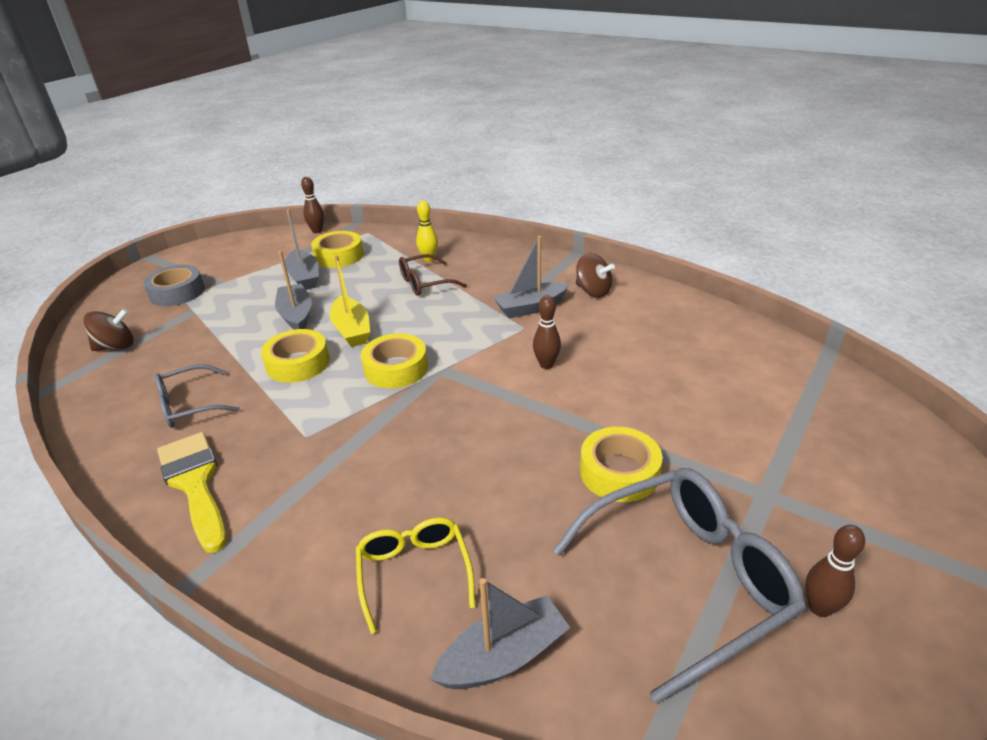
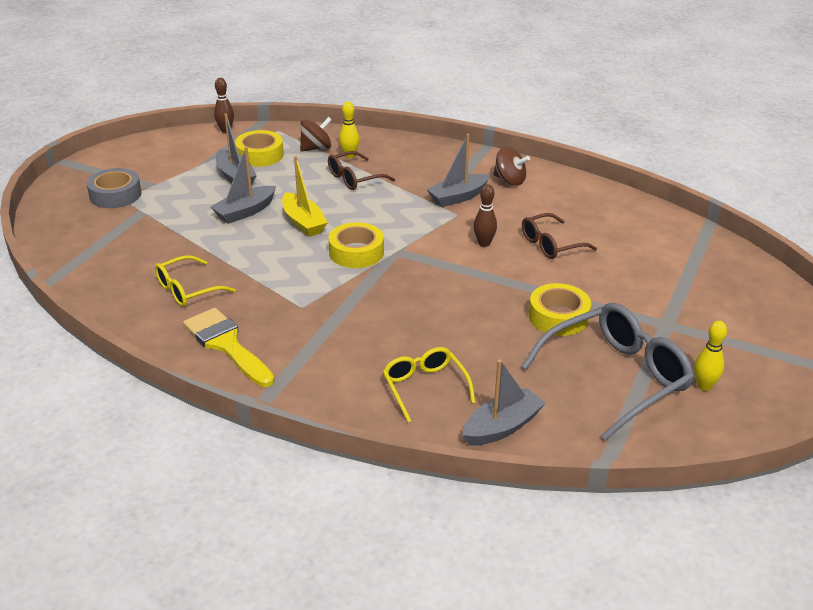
camera: 10 degrees left, 0 degrees up
(116, 346) = (87, 246): brown spinning top -> brown spinning top (316, 148)
(189, 405) = (187, 290): grey glasses -> yellow glasses
(296, 315) = (245, 212): grey boat -> grey boat turned 105 degrees counterclockwise
(298, 363) = (267, 252): yellow tape -> none
(626, 370) = (550, 244): none -> brown glasses
(819, 608) = (704, 386): brown bowling pin -> yellow bowling pin

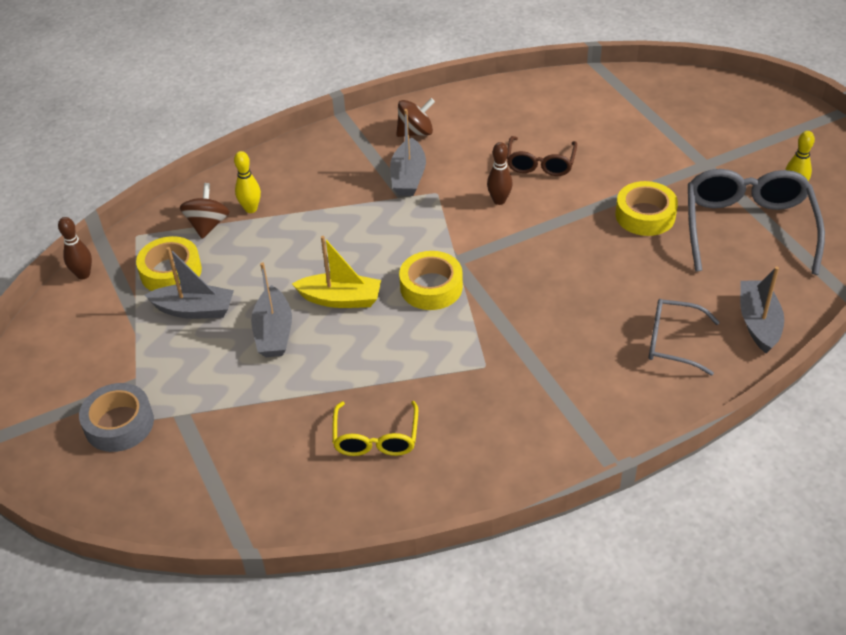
camera: 50 degrees left, 10 degrees up
(226, 345) = (498, 447): yellow brush -> none
(354, 178) = (298, 226): brown glasses -> none
(424, 387) = (672, 342): yellow glasses -> grey glasses

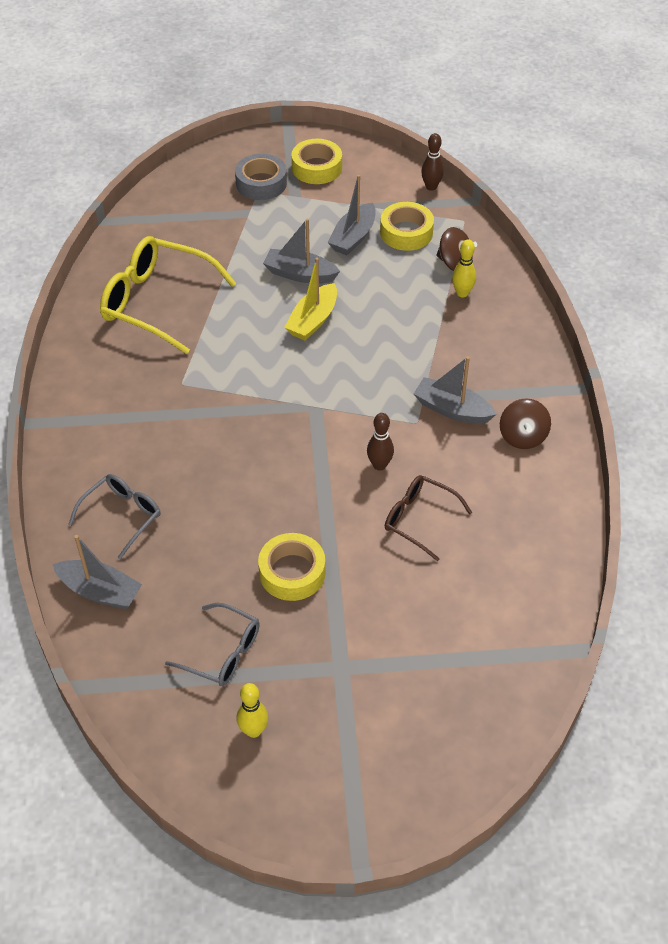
camera: 110 degrees right, 5 degrees up
(376, 438) = (156, 302): yellow glasses -> yellow glasses, size x1.76
(431, 287) = (292, 379): yellow tape -> yellow tape (317, 168)
(748, 227) = (223, 653): grey glasses -> grey glasses, size x0.57

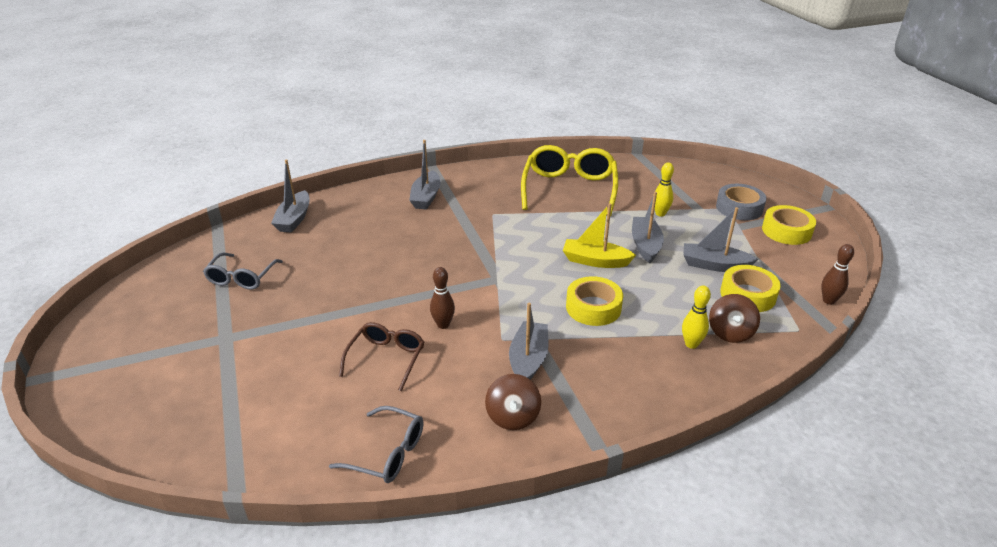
camera: 75 degrees right, 15 degrees down
(110, 441) = (426, 197): none -> grey boat
(122, 516) = (360, 215): grey glasses -> grey glasses (388, 453)
(253, 730) = (171, 304): yellow bowling pin -> yellow bowling pin (660, 214)
(292, 572) = (318, 297): yellow tape -> yellow tape (593, 307)
(522, 437) = (512, 417): brown spinning top -> brown spinning top turned 75 degrees counterclockwise

